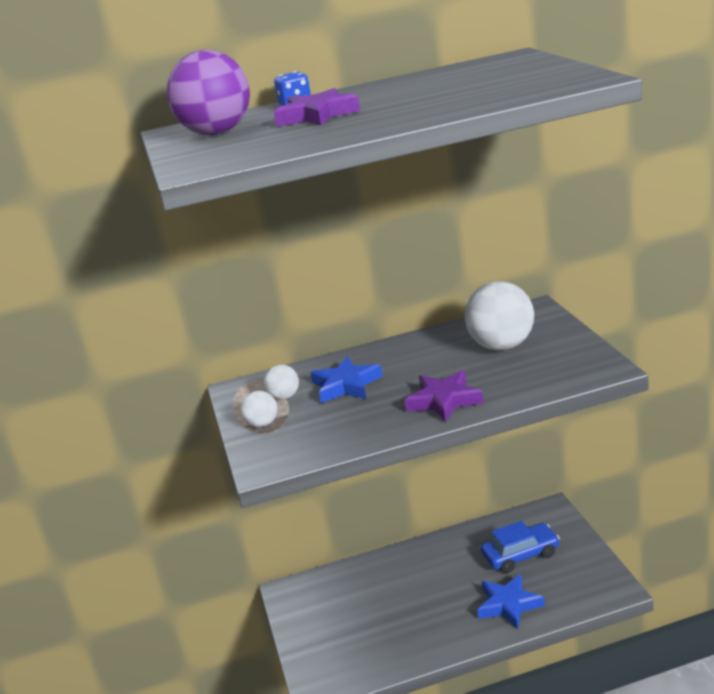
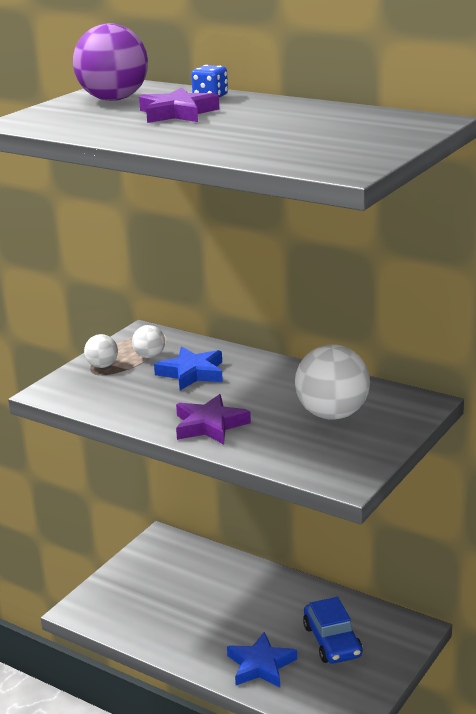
camera: 45 degrees right, 0 degrees up
(521, 555) = (332, 641): blue car -> blue car turned 45 degrees clockwise

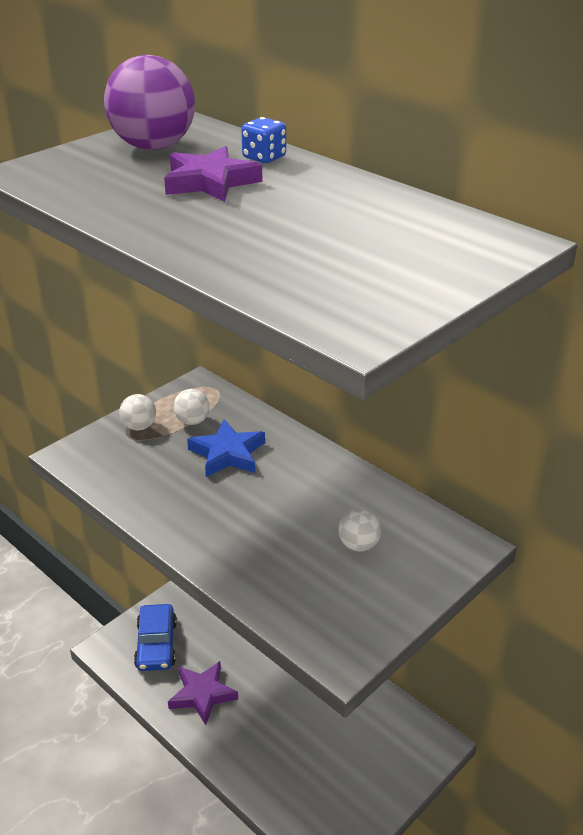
camera: 10 degrees right, 10 degrees up
(210, 425) = (219, 536): purple star -> purple star (202, 694)
(260, 665) = (264, 757): blue star -> none
(332, 414) = (358, 545): white ball -> white ball, size x0.50
(332, 641) = (346, 741): blue car -> blue car (156, 645)

